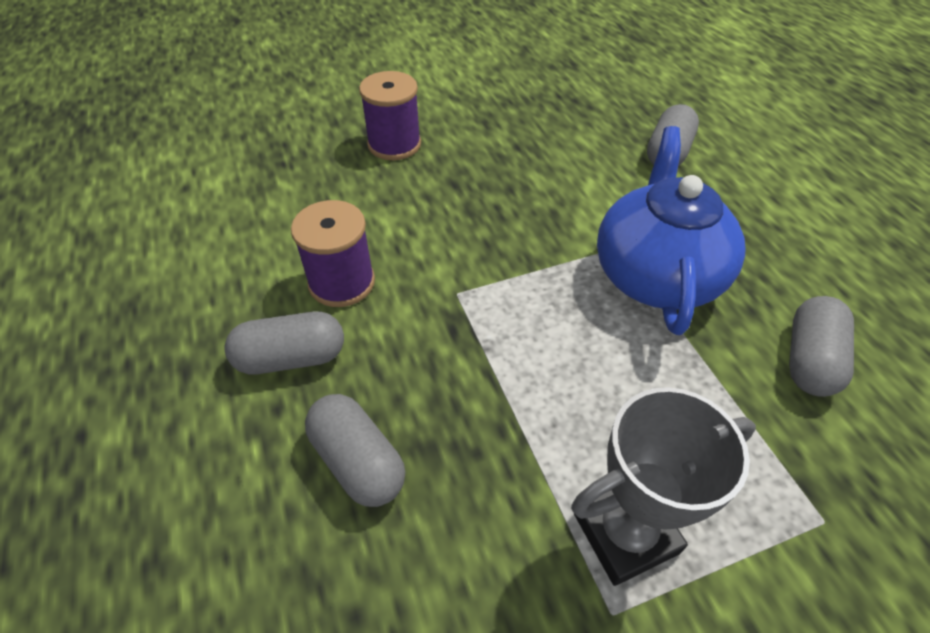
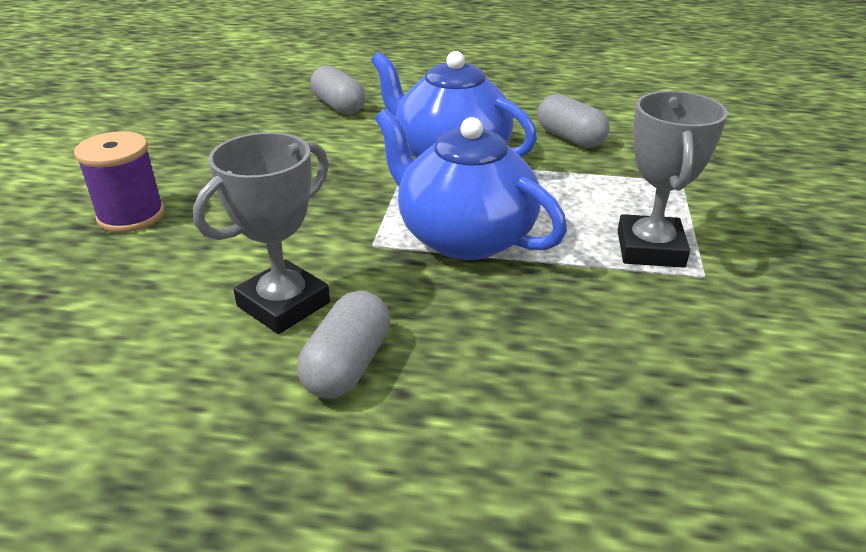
camera: 60 degrees left, 15 degrees down
(342, 282) = (283, 304): purple spool -> grey trophy
(358, 461) = (505, 354): grey capsule -> none
(518, 351) = (464, 236): none -> blue teapot

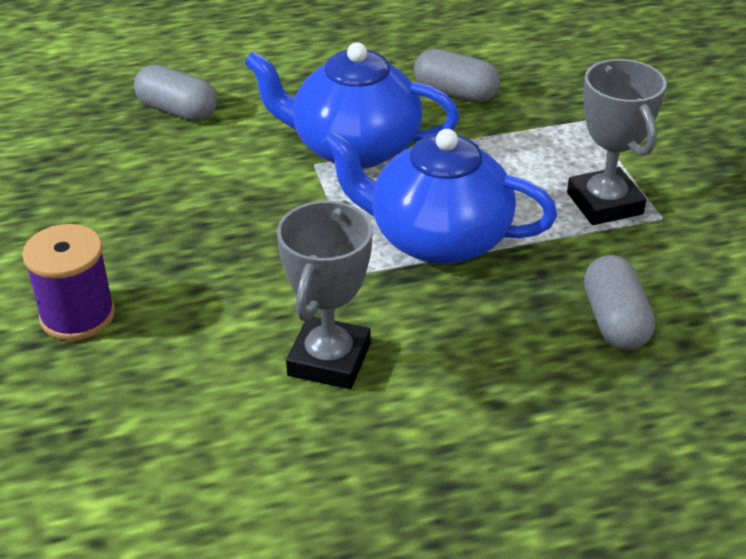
camera: 25 degrees left, 5 degrees up
(348, 365) = (434, 395): grey capsule -> grey capsule (614, 321)

